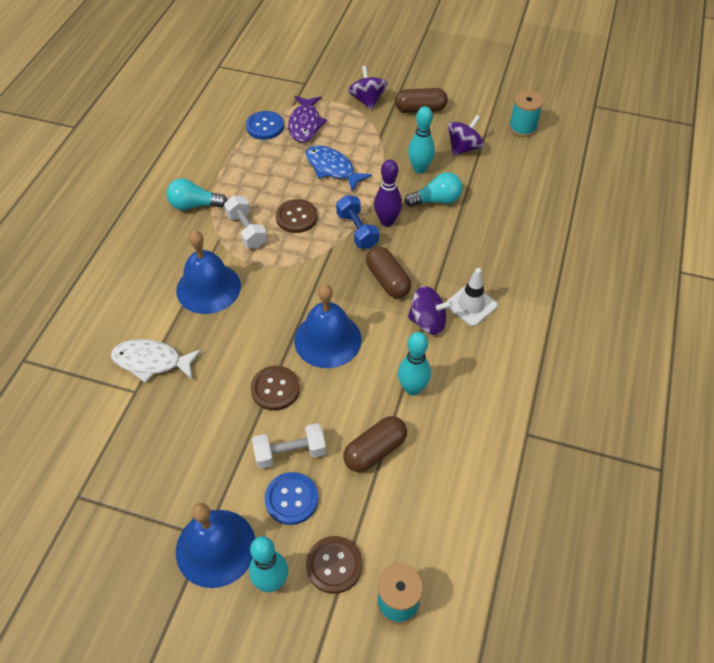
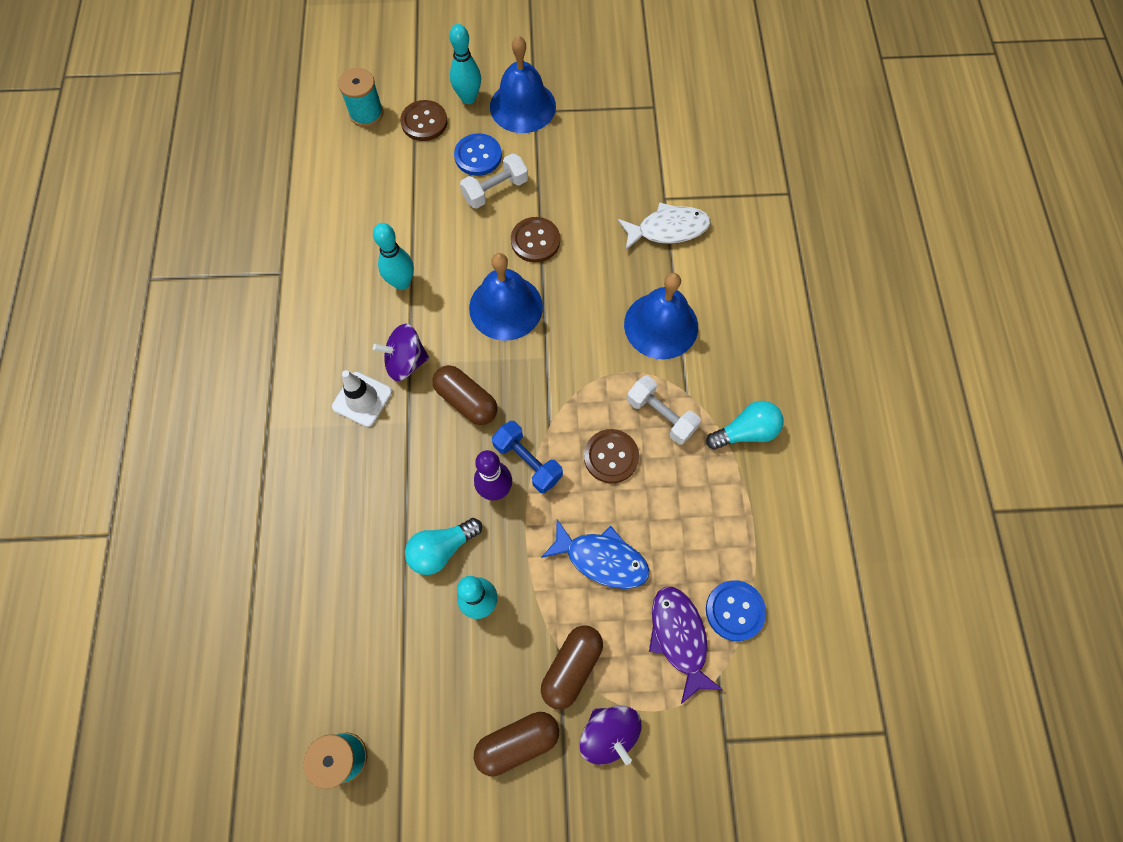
camera: 160 degrees right, 15 degrees up
(375, 451) = (420, 215): brown capsule -> brown capsule (571, 667)
(464, 148) = (427, 672): purple spinning top -> none

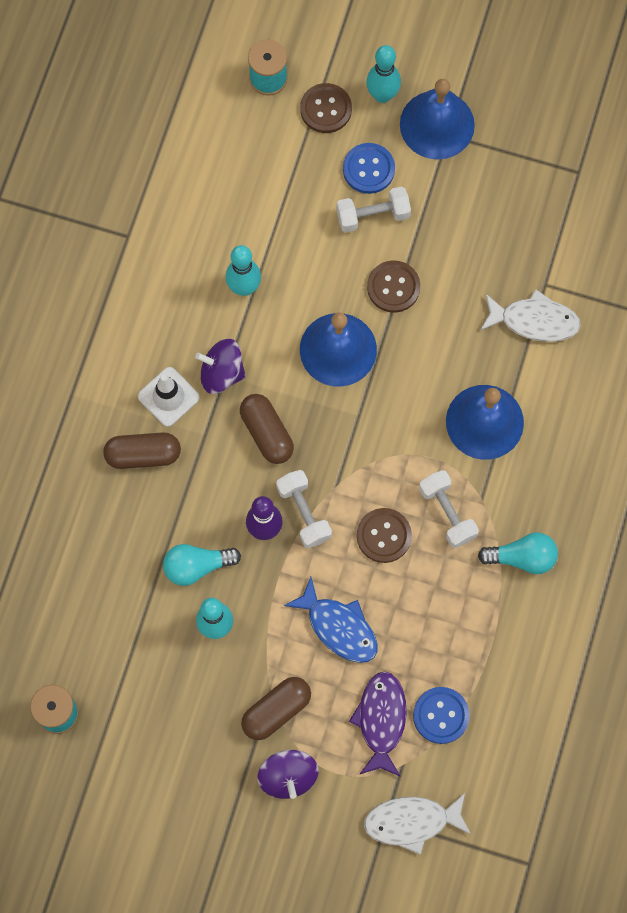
camera: 20 degrees right, 5 degrees up
(517, 742) = (207, 755): brown capsule -> brown capsule (143, 455)
(528, 461) = (304, 513): blue dumbbell -> white dumbbell
(752, 733) = (411, 821): none -> white fish

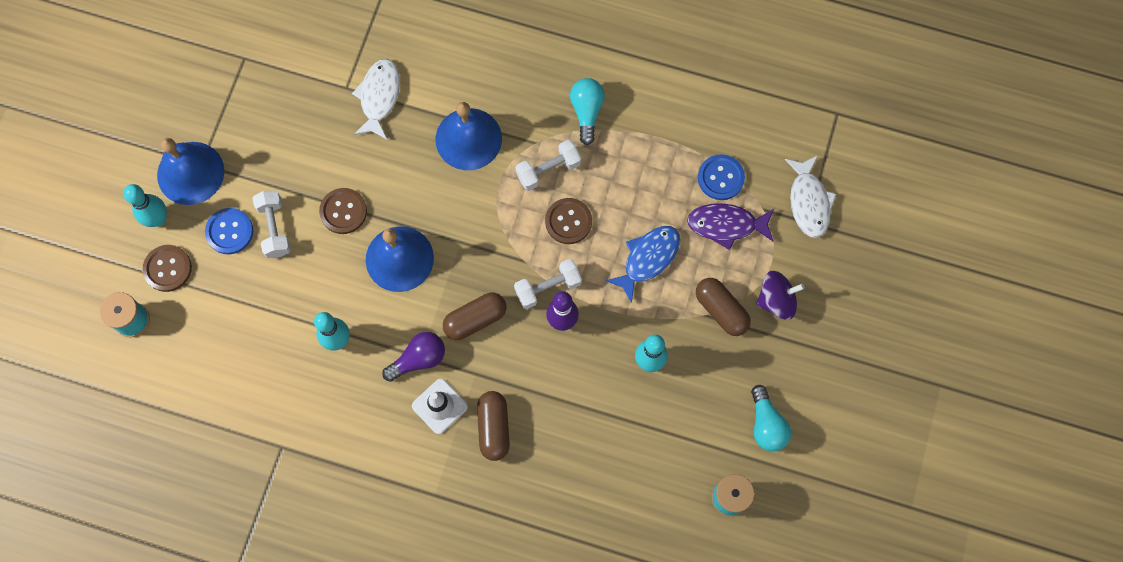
camera: 90 degrees left, 0 degrees up
(197, 566) = (596, 378): turquoise light bulb -> turquoise light bulb (766, 424)
(222, 373) = (418, 359): purple spinning top -> purple light bulb

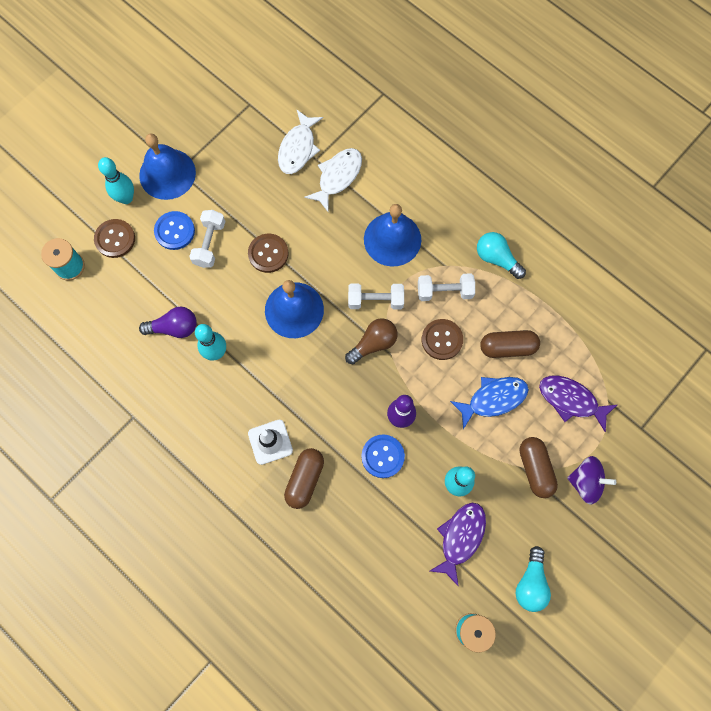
camera: 25 degrees right, 0 degrees up
(418, 359) = (271, 396): purple light bulb -> purple light bulb (174, 327)
(475, 319) = (331, 385): brown capsule -> brown capsule (507, 347)
(499, 257) = (373, 344): none -> brown light bulb
(548, 287) = (401, 386): white dumbbell -> white dumbbell (375, 300)
(587, 112) = (497, 258): turquoise light bulb -> turquoise light bulb turned 75 degrees counterclockwise
(677, 412) = (460, 538): none -> purple fish
(721, 178) = (583, 359): blue button -> blue button (382, 456)
(809, 202) = (649, 412): white fish -> white fish (298, 148)

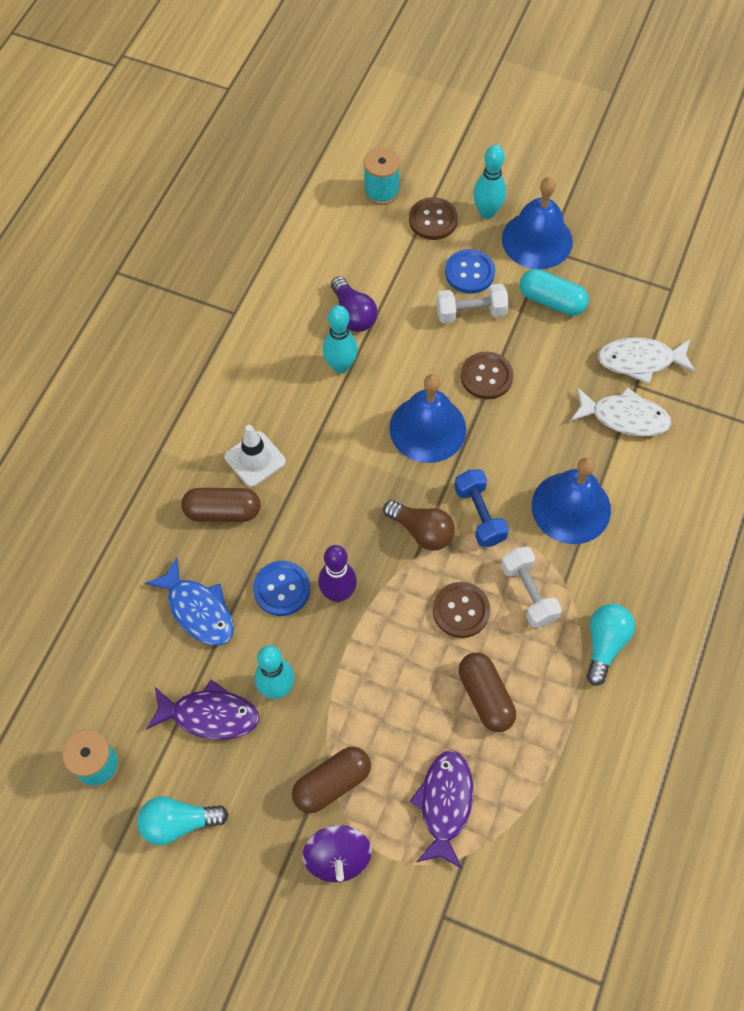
camera: 70 degrees right, 10 degrees down
(224, 185) = (551, 301): none -> turquoise capsule
(375, 300) = (479, 515): white dumbbell -> blue dumbbell
(493, 399) = (406, 700): blue fish -> blue fish (198, 610)

